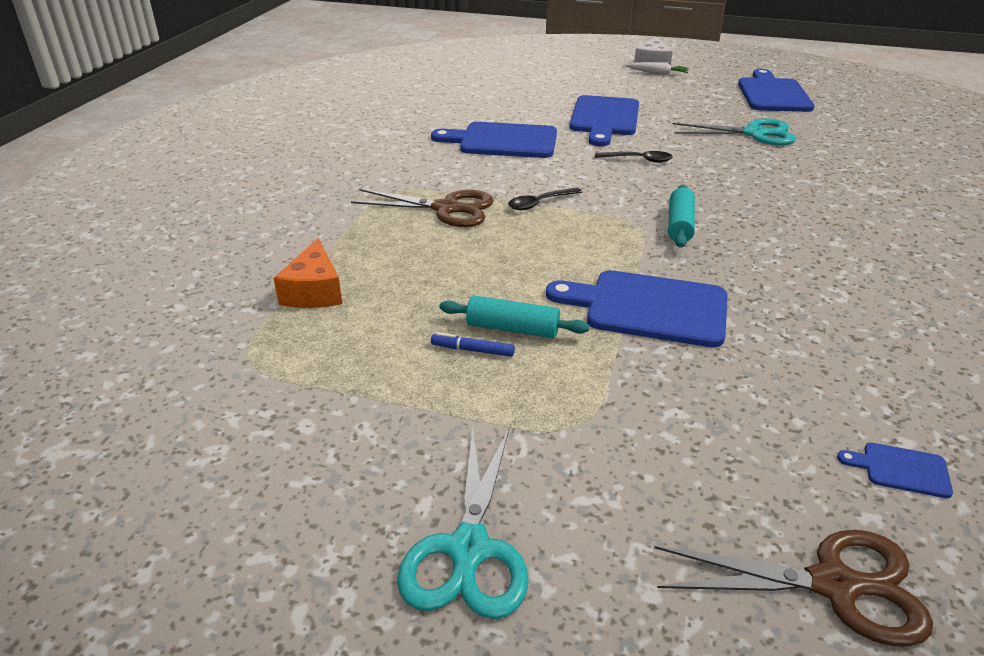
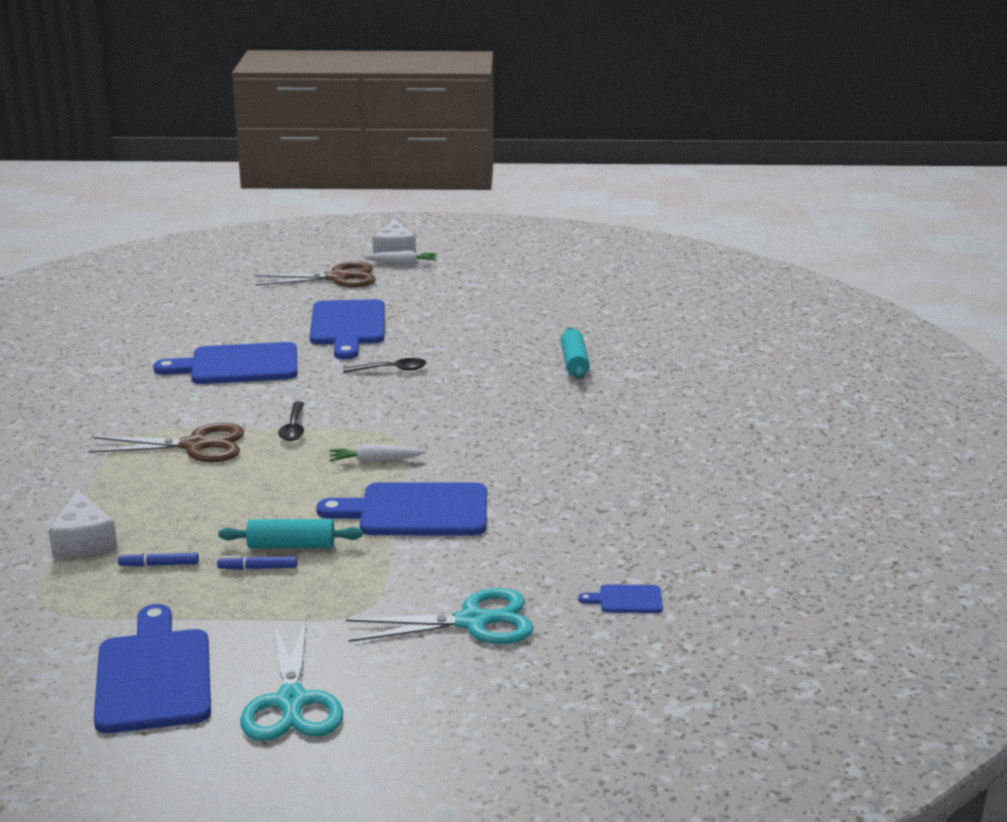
camera: 15 degrees left, 10 degrees down
(314, 291) = (84, 541): orange cheese -> white cheese
(375, 329) = (159, 565): none -> blue marker
(540, 203) = (293, 428): black spoon -> black spoon turned 45 degrees counterclockwise
(612, 246) = (375, 461): none -> white carrot
(679, 225) = (439, 432): turquoise rolling pin -> turquoise rolling pin (574, 362)
(754, 133) = (512, 326): turquoise scissors -> turquoise scissors (473, 622)
(772, 94) = (532, 277): blue cutting board -> blue cutting board (153, 676)
(833, 585) = (570, 677): brown scissors -> brown scissors (337, 278)

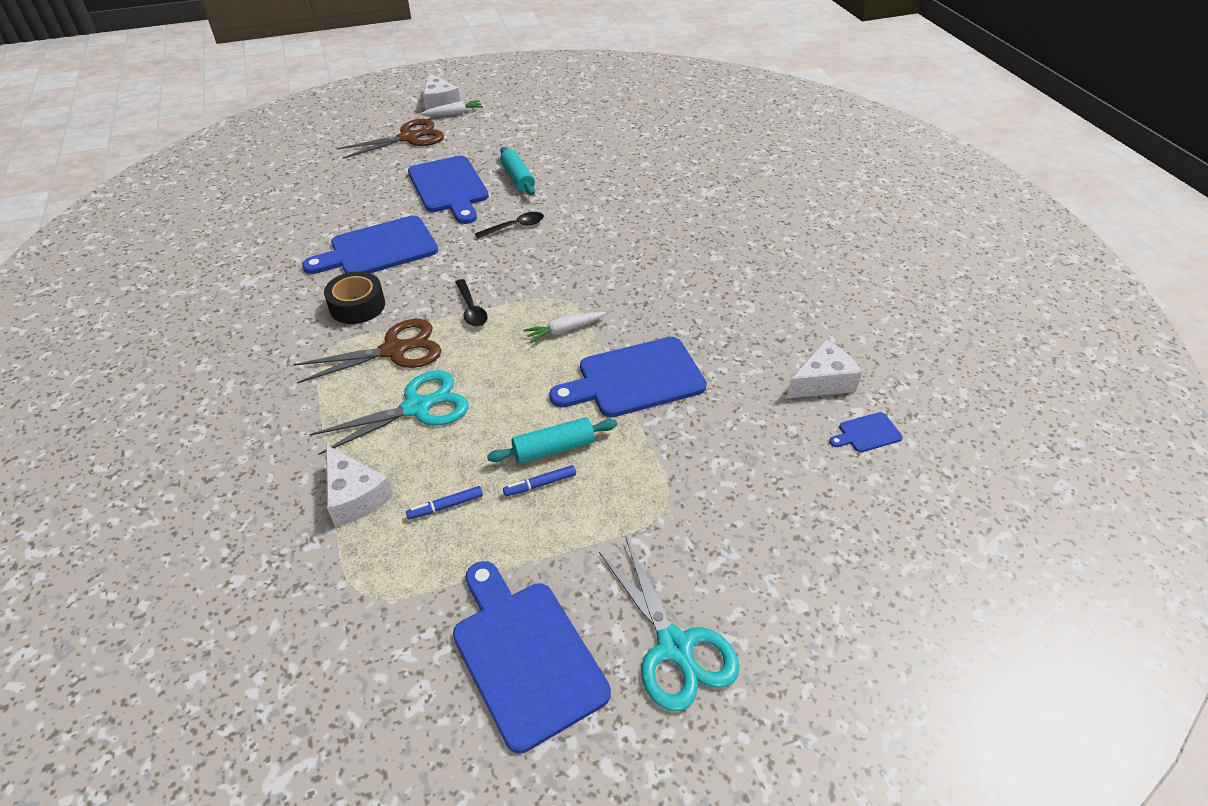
camera: 20 degrees left, 20 degrees up
(185, 406) = (357, 306): none -> black tape
(473, 622) = (765, 495): turquoise scissors -> turquoise scissors (417, 408)
(574, 362) = (656, 190): turquoise rolling pin -> turquoise rolling pin (517, 178)
(616, 551) = (822, 382): none -> white cheese

